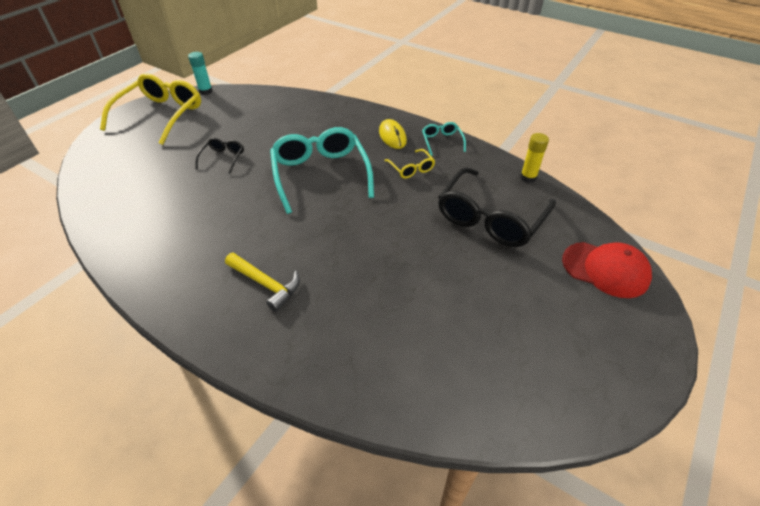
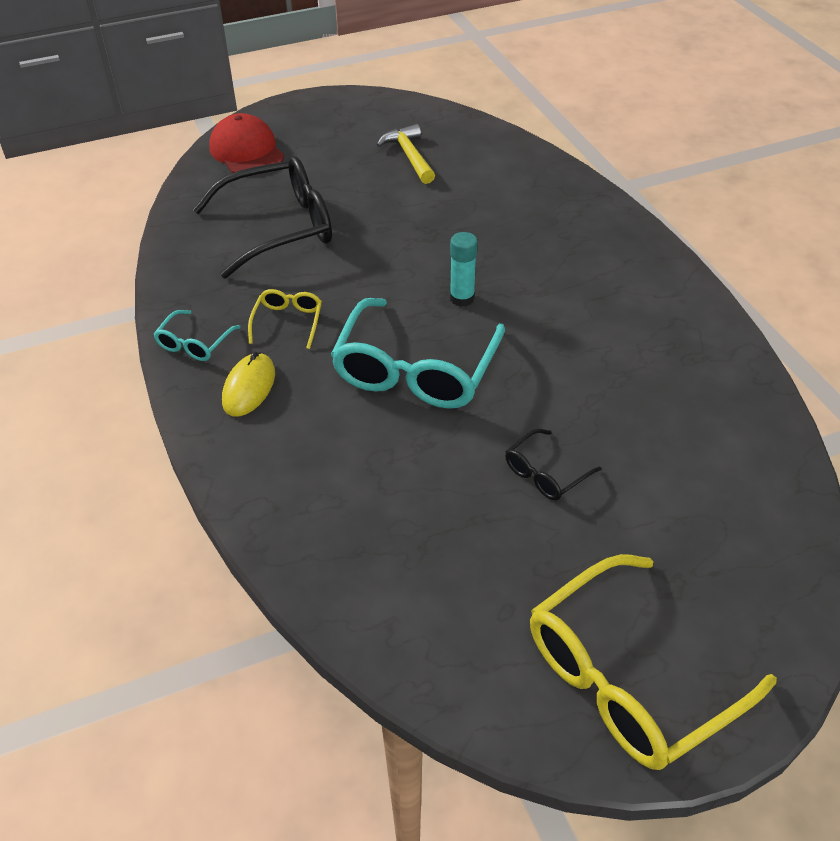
camera: 145 degrees left, 0 degrees up
(206, 91) = (494, 726): turquoise glue stick -> turquoise glue stick (462, 298)
(266, 284) = (574, 266): yellow hammer -> yellow hammer (409, 156)
(528, 177) = (171, 248): yellow glue stick -> none

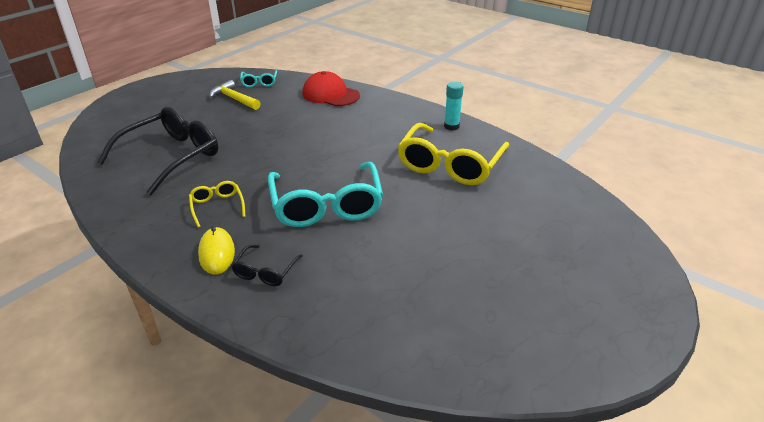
camera: 30 degrees left, 10 degrees down
(194, 344) = (154, 241): turquoise glasses -> turquoise glasses (259, 82)
(247, 151) = (115, 122): red cap -> red cap (330, 94)
(462, 298) = (325, 160): turquoise glue stick -> turquoise glue stick (451, 126)
(545, 473) = (450, 232): black glasses -> black glasses (265, 272)
(628, 677) = (588, 320): yellow glasses -> yellow glasses (450, 165)

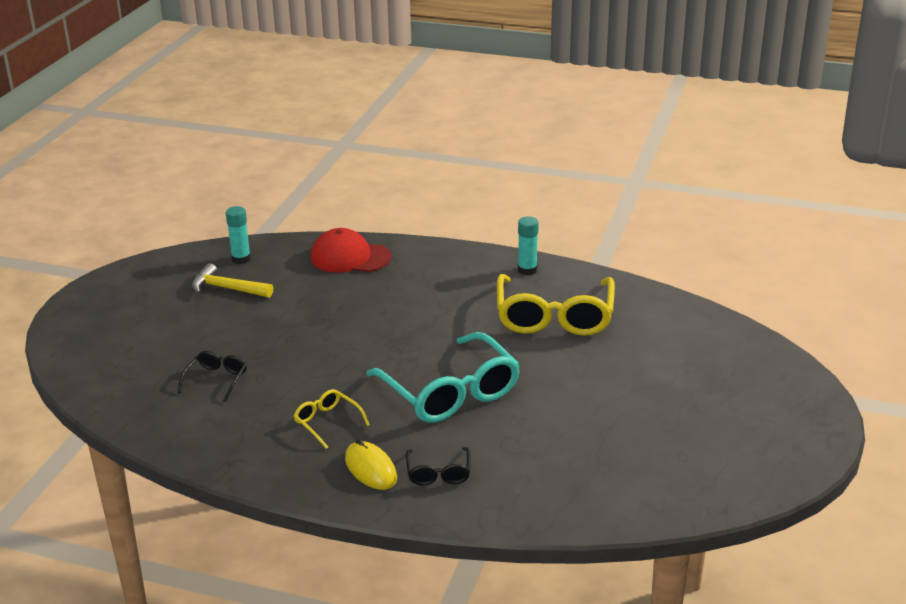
camera: 20 degrees left, 5 degrees down
(172, 157) = (216, 379): black glasses -> black glasses, size x0.46
(259, 82) = (241, 259): turquoise glasses -> turquoise glue stick

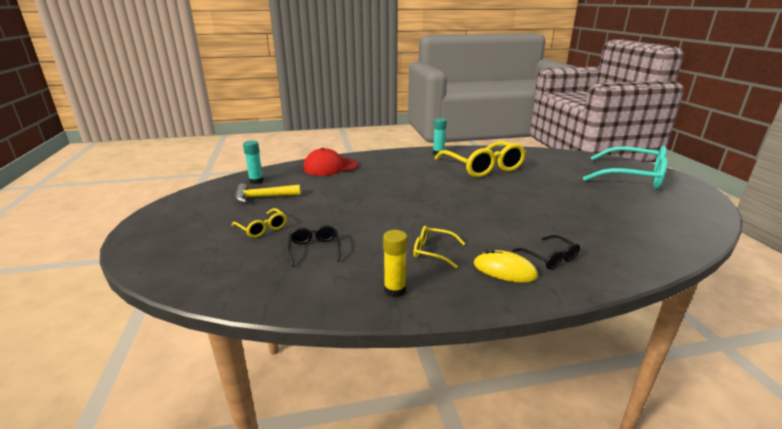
camera: 30 degrees left, 5 degrees down
(190, 336) = (262, 228): none -> yellow glasses
(243, 450) = (394, 290): none -> yellow glue stick
(450, 393) = (485, 213): turquoise glasses -> turquoise glasses (633, 177)

